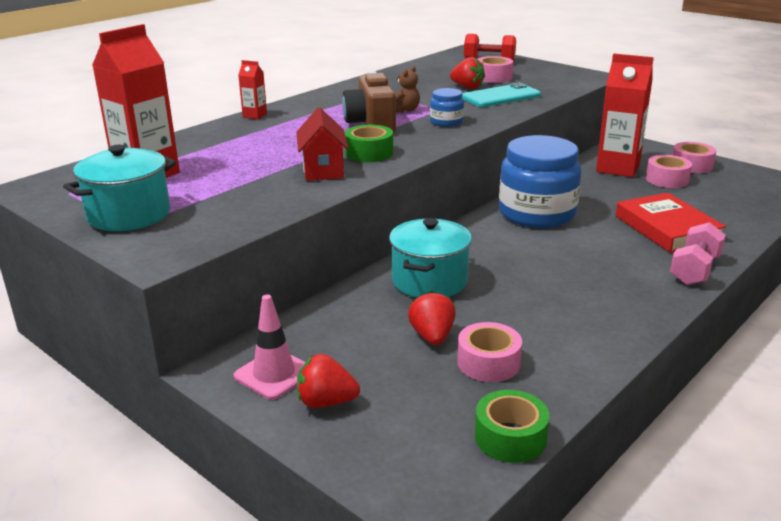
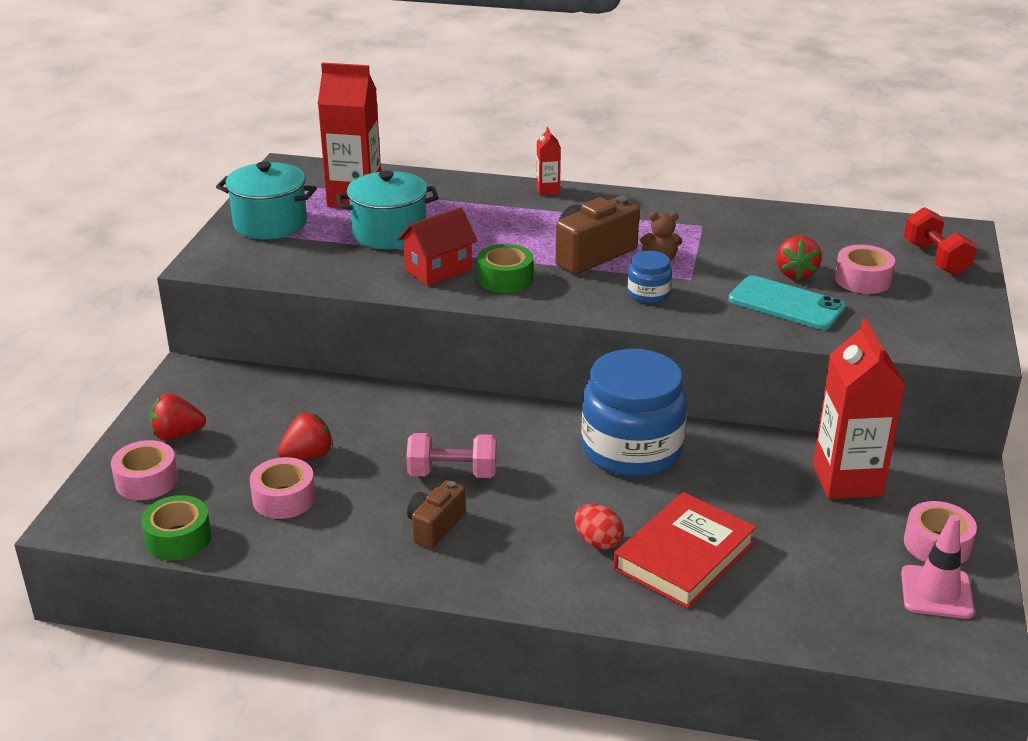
camera: 60 degrees right, 5 degrees up
(274, 374) = (200, 398): pink traffic cone -> pink traffic cone (936, 592)
(326, 402) = (177, 435): red strawberry -> red strawberry turned 75 degrees counterclockwise
(429, 281) = (409, 424): turquoise pot -> turquoise pot (389, 233)
(579, 303) = (435, 526): none -> brown camera
(635, 250) = (598, 542): none -> red egg
(667, 179) = (853, 530): pink tape -> pink tape (146, 480)
(694, 270) = (581, 596): pink dumbbell -> pink dumbbell (452, 473)

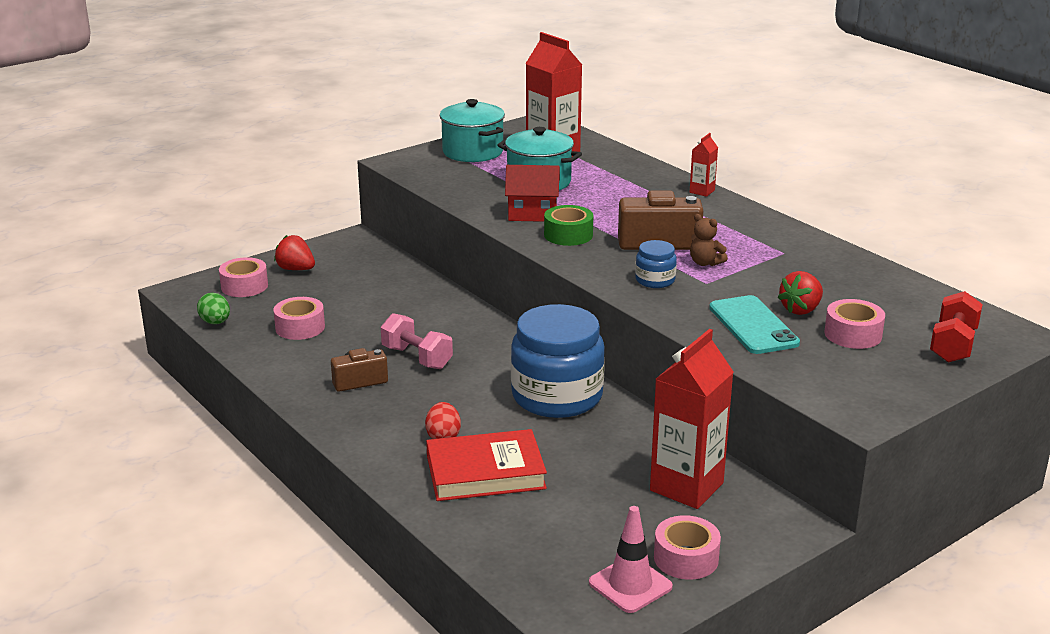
camera: 40 degrees right, 5 degrees down
(178, 538) = (215, 322): green tape -> green egg
(307, 456) = (348, 311): red strawberry -> none

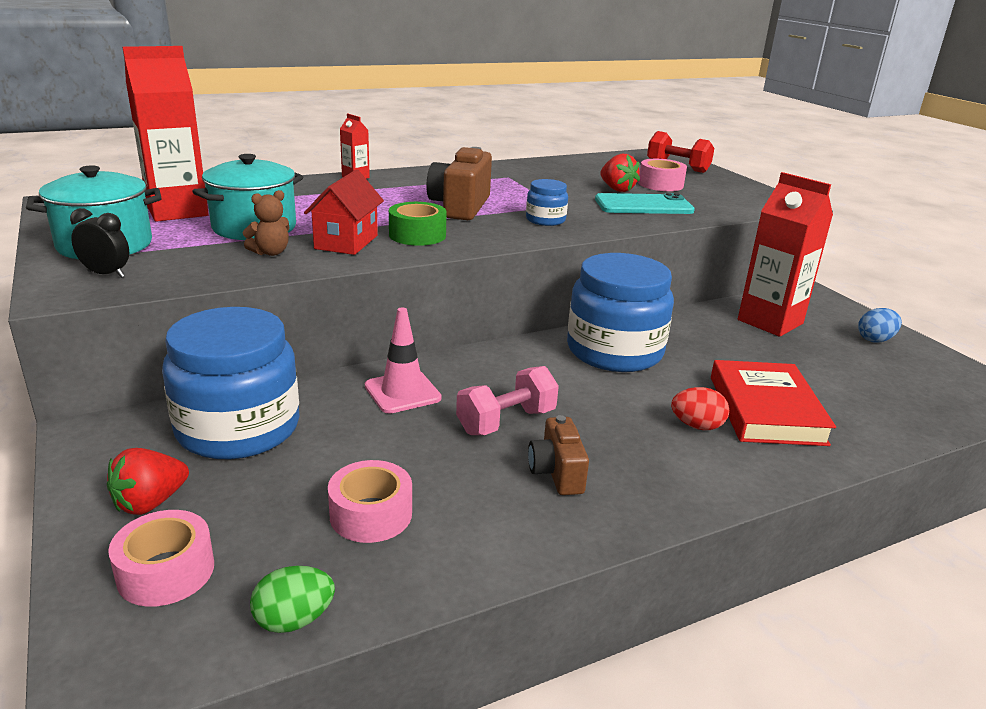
camera: 80 degrees left, 0 degrees up
(374, 274) = (238, 428): none -> blue jar
(427, 164) = (106, 274): none -> black clock
(630, 585) = (924, 367): pink traffic cone -> pink traffic cone (402, 392)
(686, 558) = (875, 340): pink tape -> blue egg
(705, 263) = (516, 200): brown teddy bear -> brown teddy bear (270, 252)

